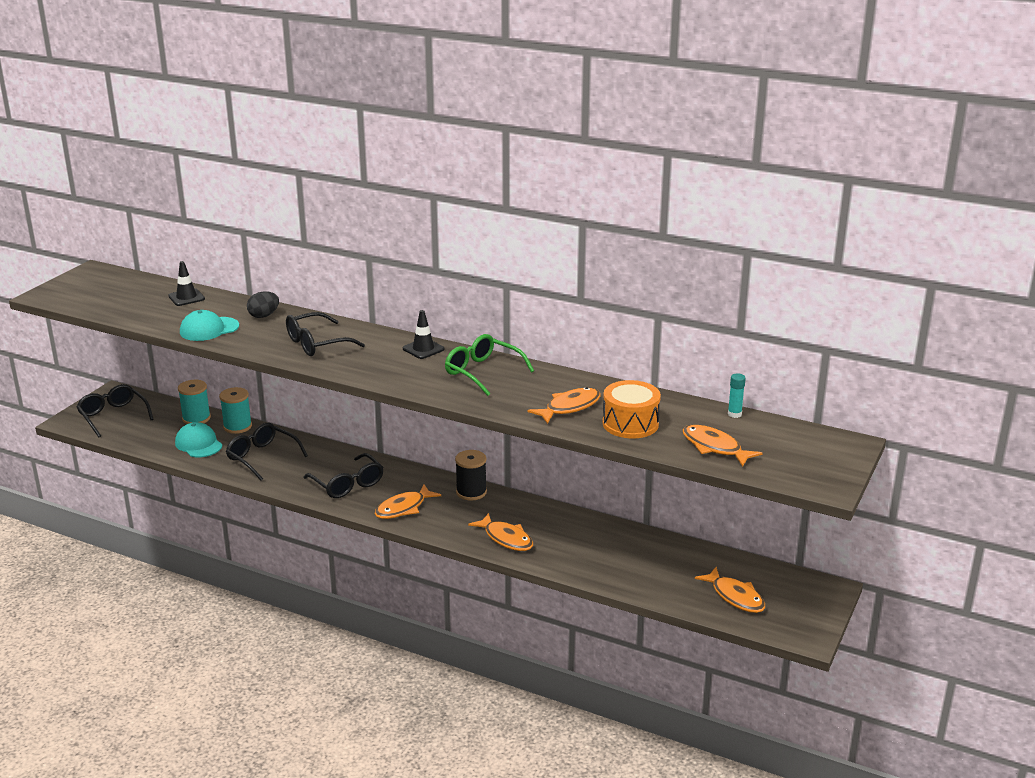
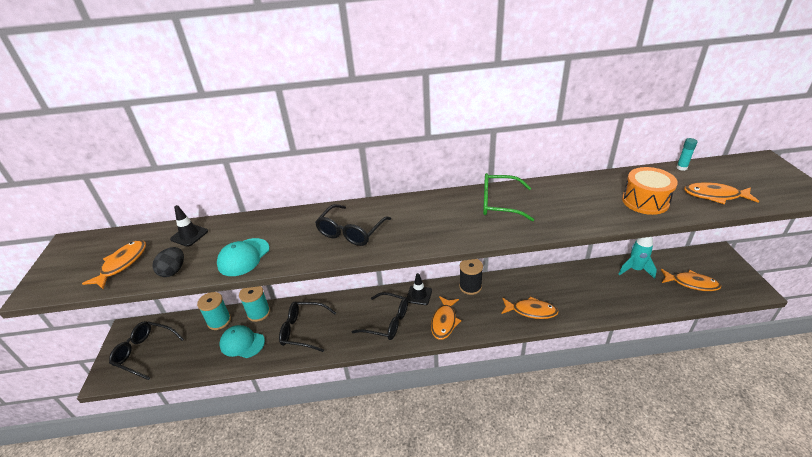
camera: 30 degrees left, 10 degrees up
(264, 316) = (277, 225): black egg -> black egg (173, 271)
(423, 349) = (434, 202): black traffic cone -> black traffic cone (419, 295)
(569, 407) = (593, 206): orange fish -> orange fish (122, 264)
(687, 557) = (635, 269): none -> turquoise rocket

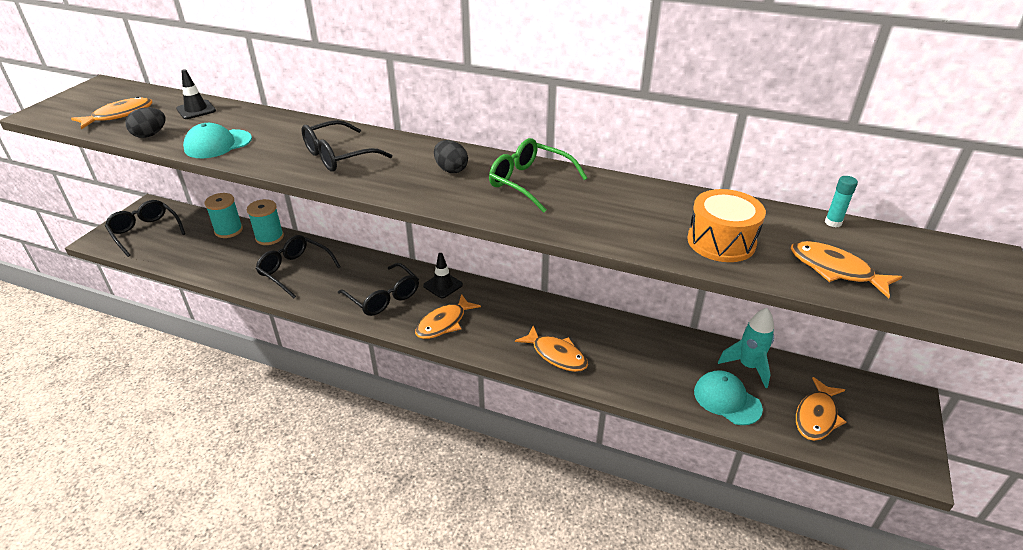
camera: 25 degrees right, 0 degrees up
(242, 343) = (230, 259): turquoise cap -> turquoise cap (727, 400)
(440, 213) = (451, 169): none -> black egg
(470, 286) = (510, 300): black spool -> none
(691, 283) = (816, 416): orange fish -> orange fish turned 75 degrees clockwise

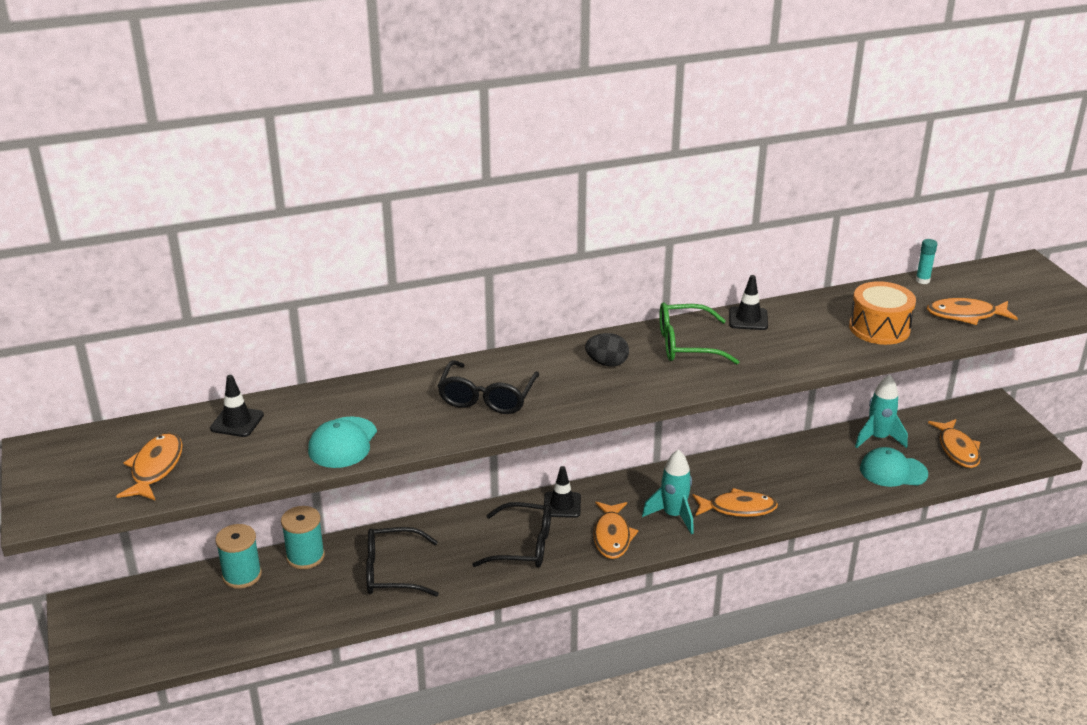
camera: 40 degrees left, 5 degrees down
(145, 232) = (134, 632): black glasses -> none
(150, 135) = (245, 469): black egg -> none
(503, 333) = (673, 516): none -> turquoise rocket
(611, 185) = (748, 319): none -> black traffic cone

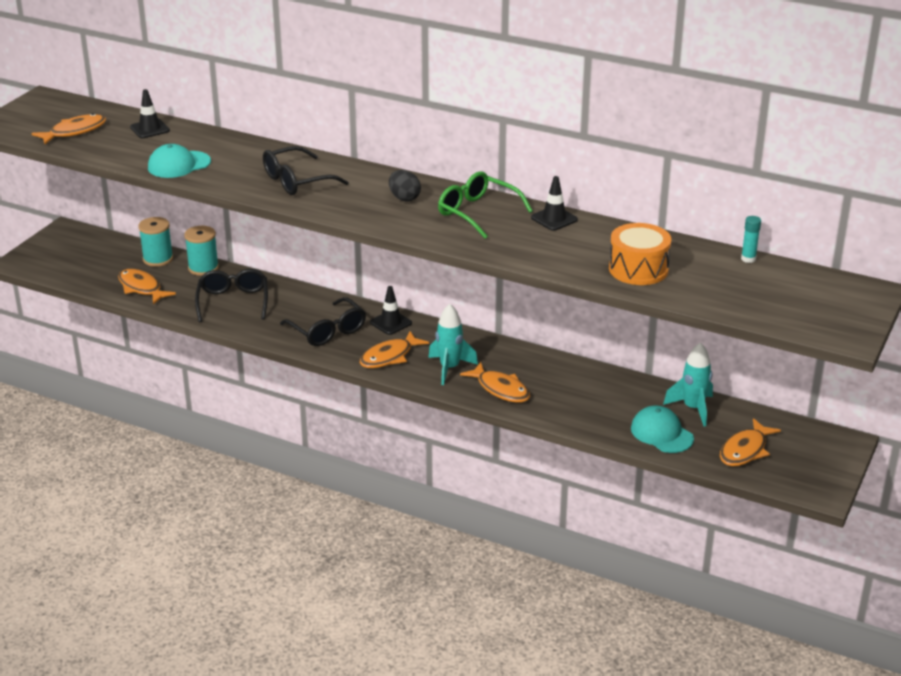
camera: 45 degrees right, 0 degrees up
(391, 572) = (233, 301): black glasses -> black glasses turned 45 degrees clockwise
(965, 315) = (728, 295): orange fish -> orange fish (141, 288)

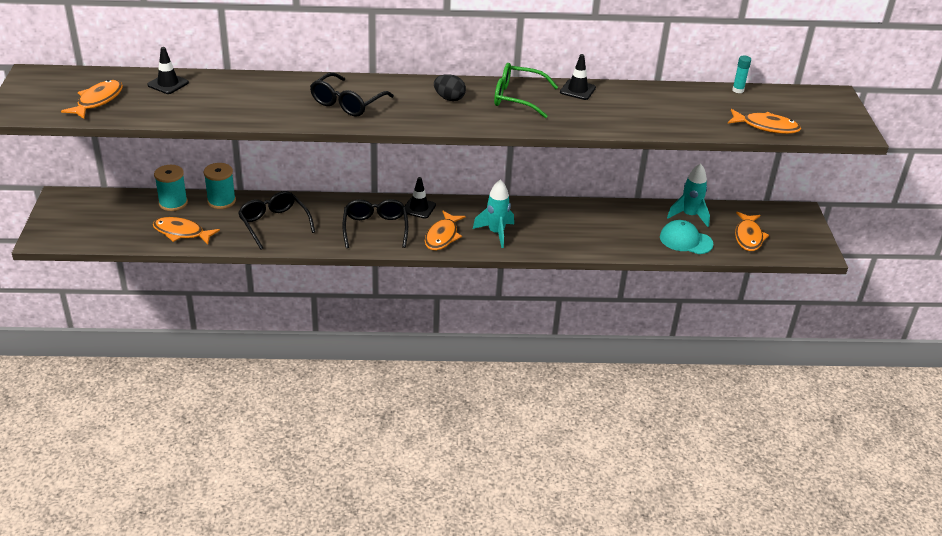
camera: 30 degrees left, 5 degrees up
(179, 165) = (229, 111): turquoise cap -> none
(328, 331) = (375, 228): black glasses -> black glasses turned 120 degrees counterclockwise
(500, 389) = (547, 239): orange fish -> orange fish (766, 127)
(638, 269) = (676, 116): orange drum -> none

